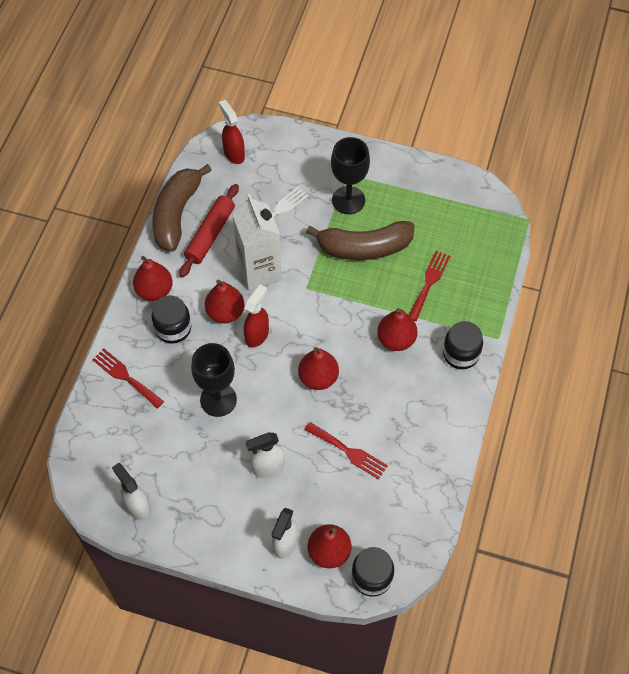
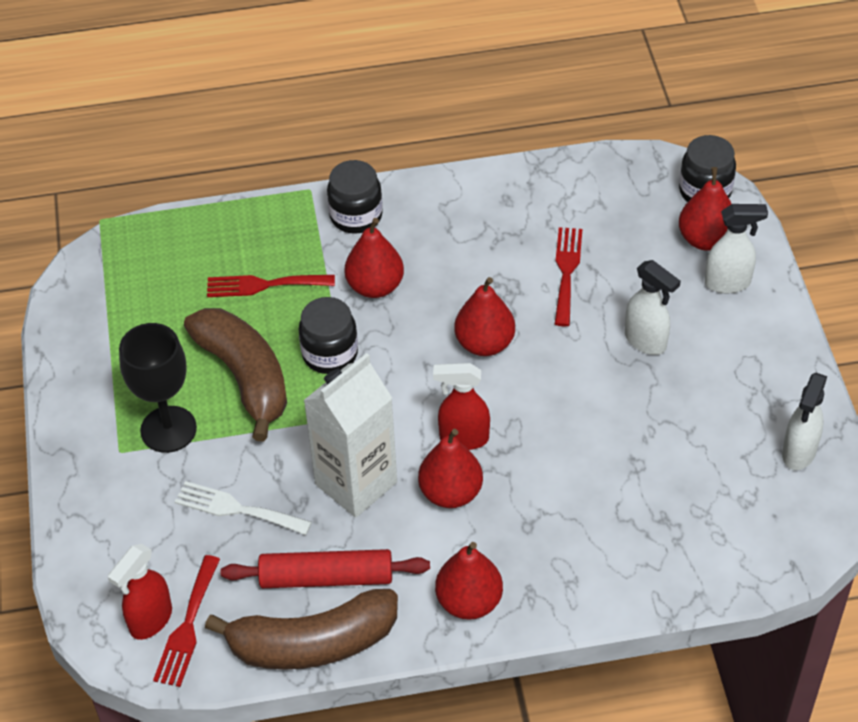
camera: 115 degrees left, 10 degrees down
(125, 377) = (631, 564): red fork -> red fork (187, 627)
(173, 328) = (517, 545): black jar -> black jar (330, 354)
(218, 400) = (590, 437): black goblet -> none

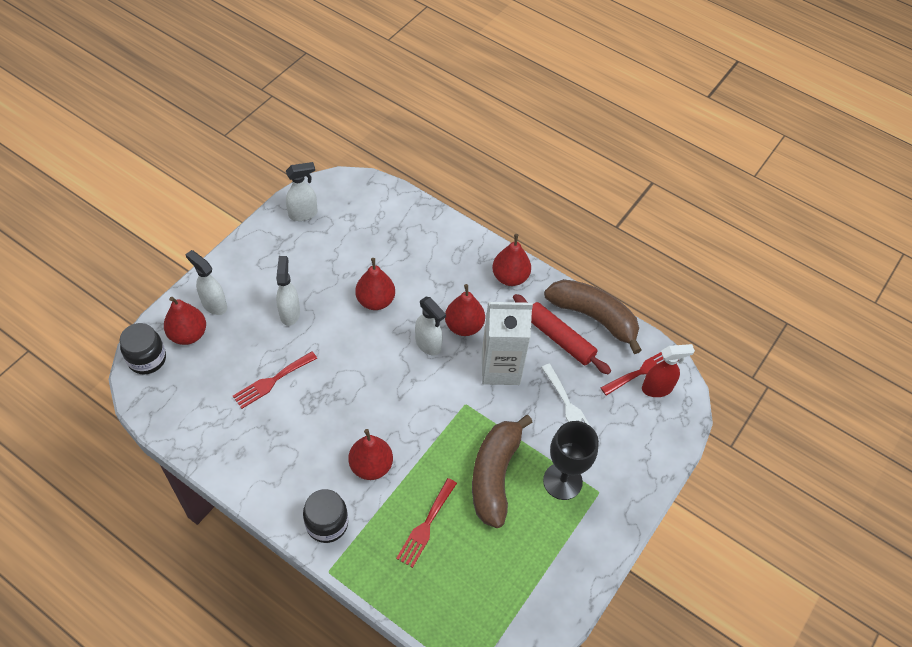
camera: 140 degrees left, 5 degrees up
(264, 285) = (426, 525): red fork -> red fork turned 75 degrees clockwise
(330, 354) = (438, 447): black jar -> none
(463, 438) = (428, 345): red spray bottle -> white spray bottle
(484, 343) = (360, 381): red pear -> red pear (375, 301)

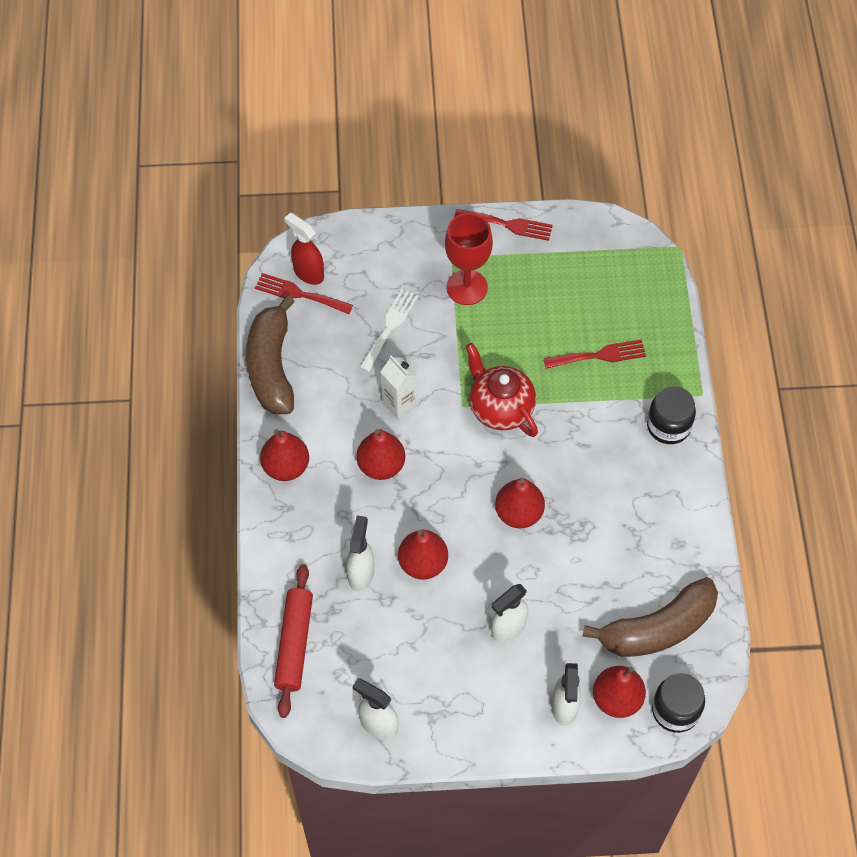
camera: 125 degrees left, 5 degrees up
(272, 381) = (591, 579): red fork -> red fork (508, 225)
(371, 466) = (590, 433): red pear -> red pear (518, 513)
(428, 345) = (429, 480): white spray bottle -> white spray bottle (361, 573)
(442, 425) = (500, 408): none -> red teapot
(495, 475) = (508, 338): brown banana -> brown banana (657, 628)
(500, 368) = (400, 404): white carton -> white carton, size x0.58
(559, 338) = (323, 379): red rolling pin -> red rolling pin (294, 644)
(562, 481) = (467, 287): black goblet -> red goblet

